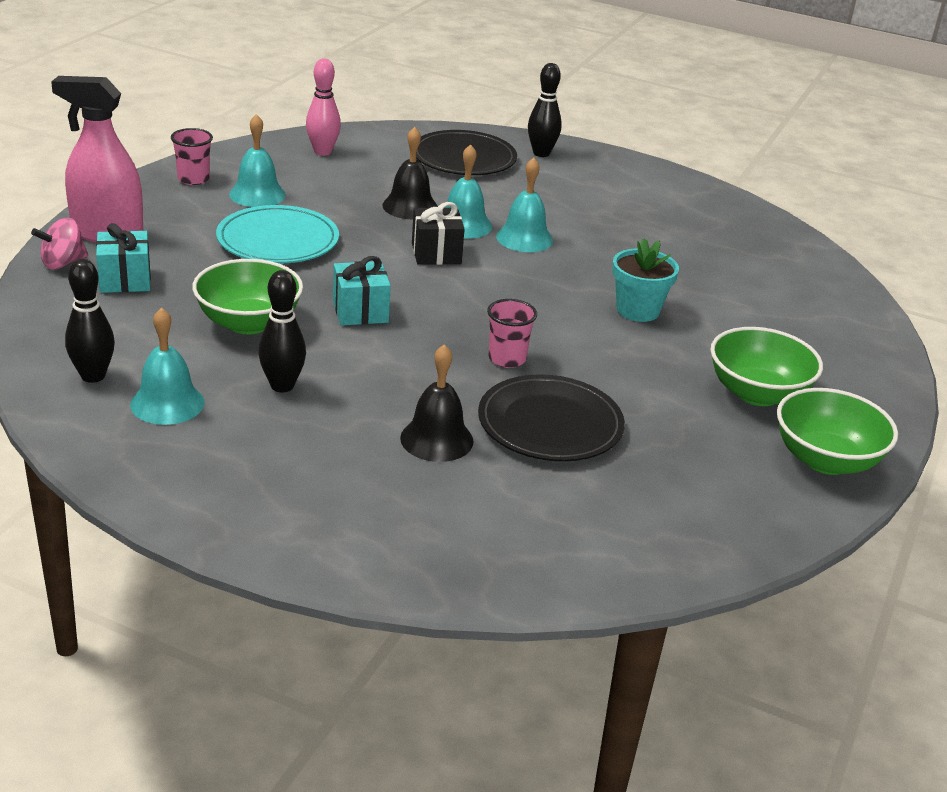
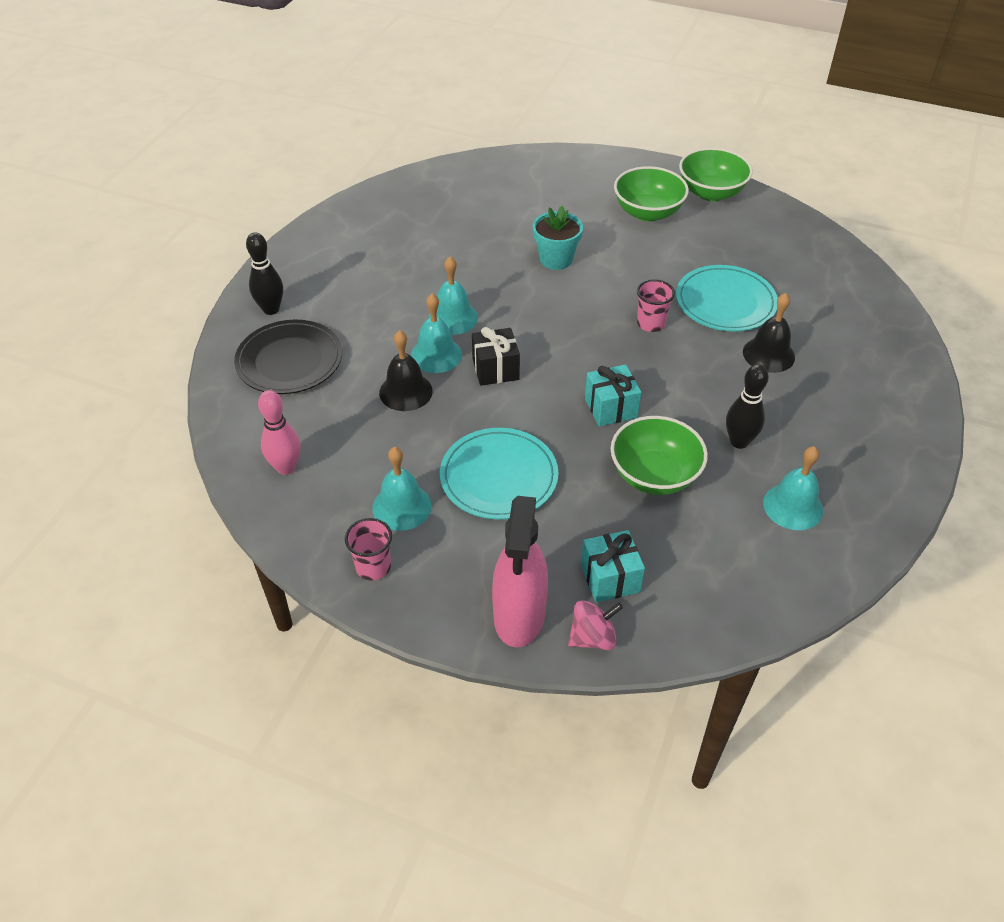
camera: 90 degrees left, 15 degrees up
(63, 263) = (592, 637): pink spinning top -> pink spinning top turned 75 degrees counterclockwise
(93, 376) = (776, 563): black bowling pin -> none
(550, 424) = (725, 302): black plate -> turquoise plate

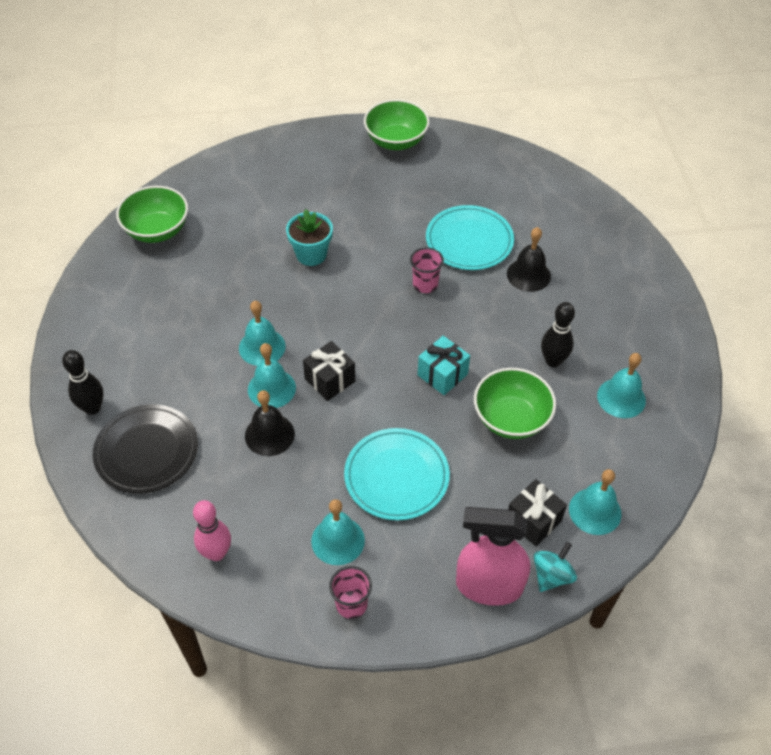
camera: 30 degrees left, 5 degrees up
(519, 615) = (489, 586): pink spray bottle -> pink spray bottle turned 120 degrees clockwise
(592, 637) = (551, 575): pink spinning top -> turquoise spinning top
(610, 578) = (533, 521): turquoise gift -> black gift
(647, 212) = (357, 179): green bowl -> green bowl (157, 230)
(684, 599) = (595, 511): none -> turquoise bell

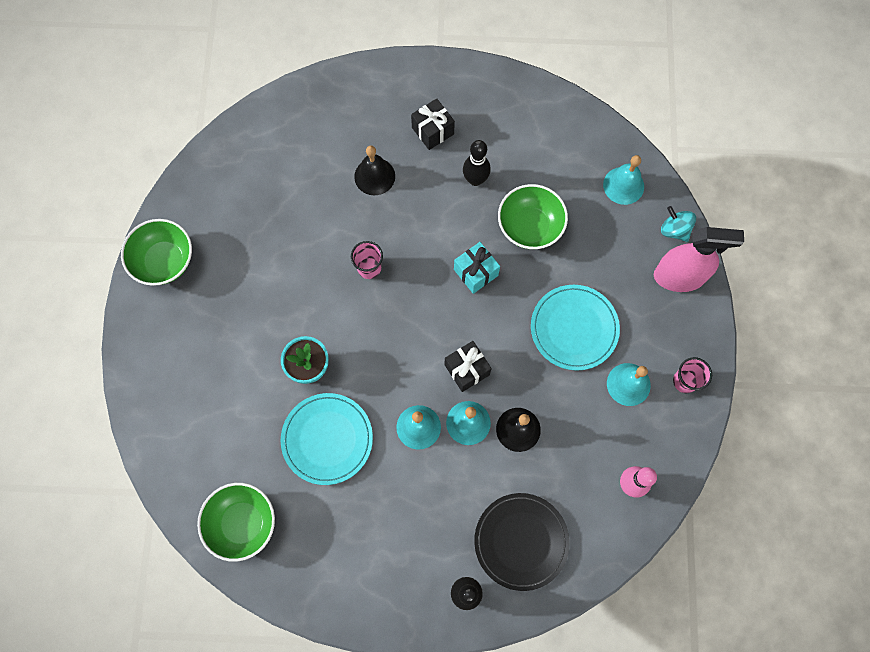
camera: 80 degrees left, 20 degrees up
(469, 241) = (322, 218): turquoise plate -> turquoise plate (327, 439)
(489, 586) = (679, 277): pink spray bottle -> pink spray bottle turned 105 degrees counterclockwise
(533, 521) = (627, 232): black gift -> black gift (432, 131)
(621, 398) = (521, 137): turquoise bell -> none

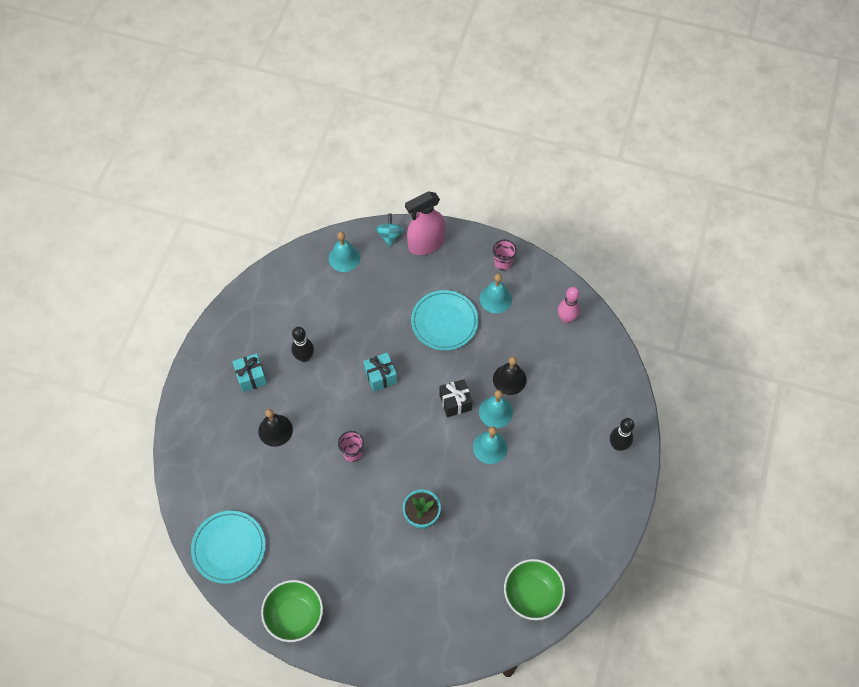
camera: 75 degrees left, 10 degrees down
(327, 439) = (482, 516): turquoise plate -> turquoise plate (229, 548)
(432, 131) = (251, 377): black gift -> turquoise gift
(521, 541) = (590, 399): black plate -> none
(529, 227) = (356, 329): green bowl -> none
(674, 230) = (390, 236): turquoise spinning top -> turquoise spinning top turned 120 degrees clockwise
(679, 277) = (426, 244): pink spray bottle -> pink spray bottle turned 135 degrees counterclockwise

